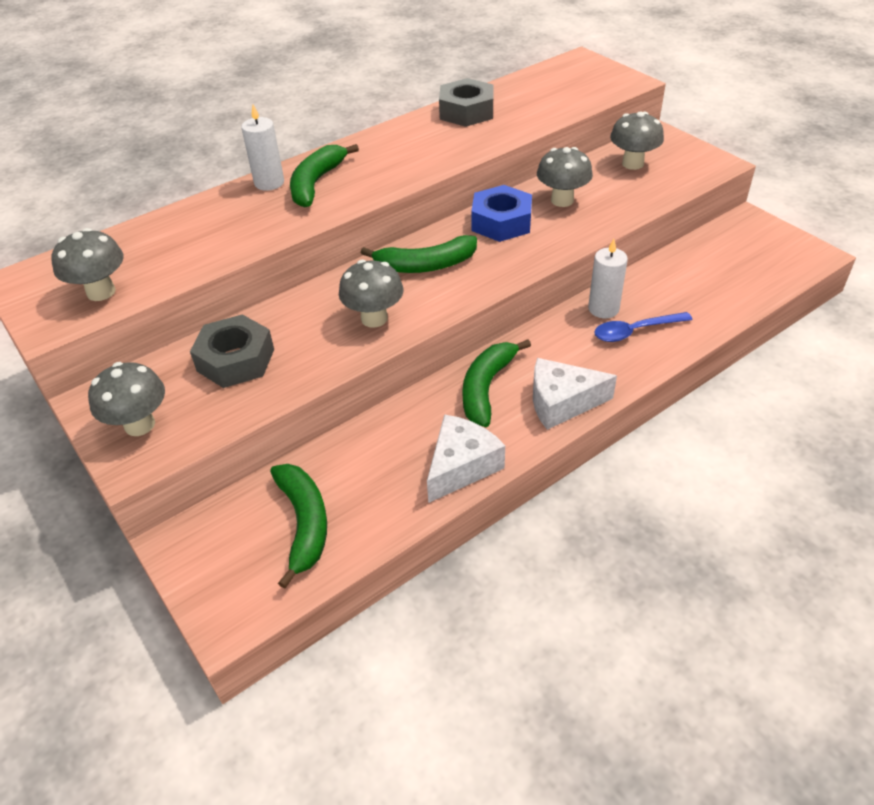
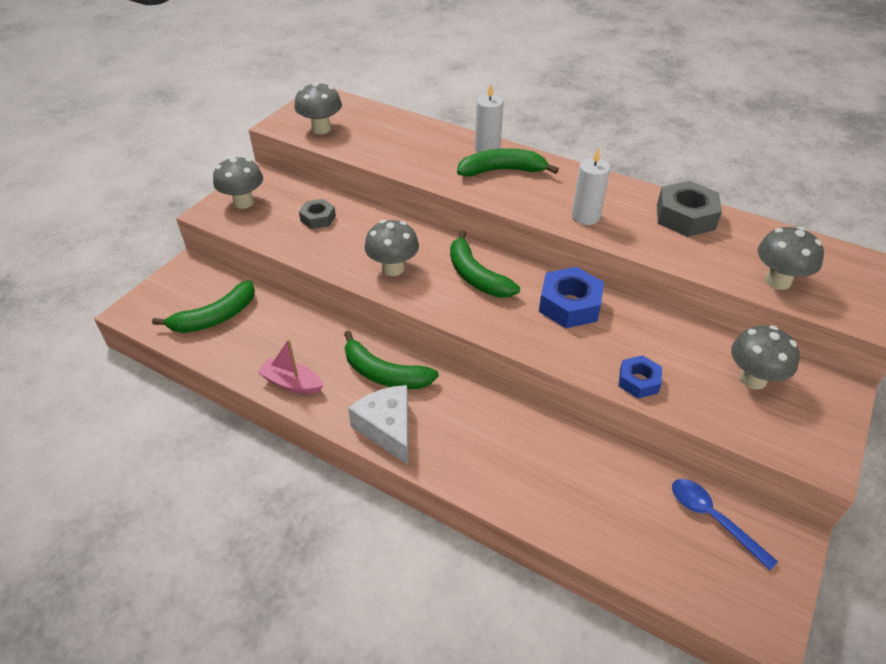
camera: 65 degrees right, 0 degrees up
(236, 360) = (318, 218): grey nut -> grey nut, size x0.60
(461, 466) = (292, 383): white cheese -> pink boat
(486, 388) = (384, 374): green banana -> green banana turned 150 degrees counterclockwise
(562, 200) = (637, 338): grey mushroom -> grey mushroom (778, 281)
(603, 309) = (533, 430): white candle -> white candle (585, 216)
(611, 214) = (638, 381): none -> blue nut
(634, 331) = (511, 462): blue spoon -> blue spoon (712, 518)

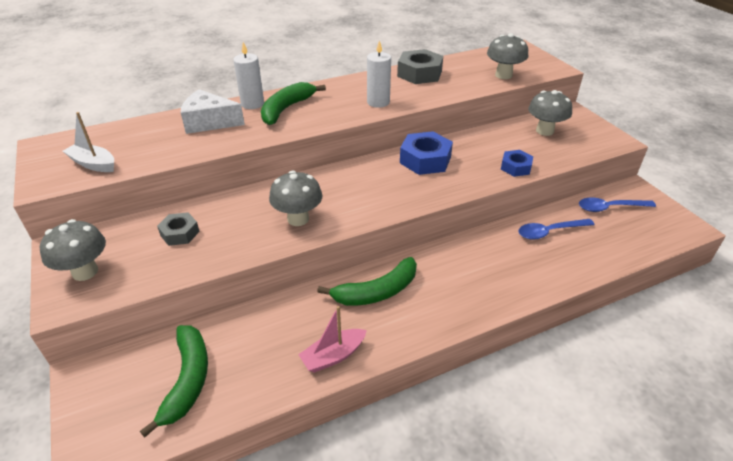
camera: 55 degrees left, 5 degrees down
(321, 129) = (93, 164): grey mushroom -> white boat
(387, 428) = (435, 316): white cheese -> white cheese (209, 122)
(476, 276) = (354, 184): green banana -> none
(599, 472) = (549, 232): none -> blue spoon

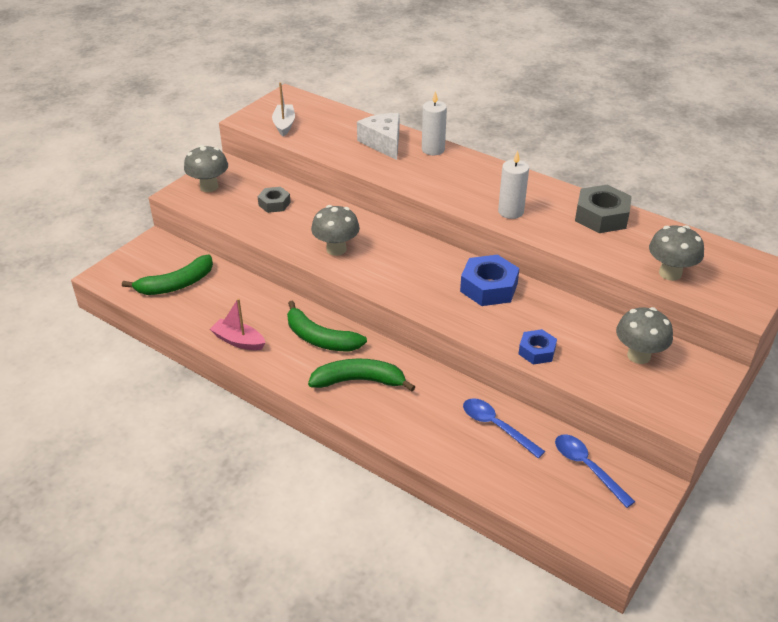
camera: 60 degrees right, 0 degrees up
(286, 109) = (443, 169): green banana -> green banana (359, 381)

